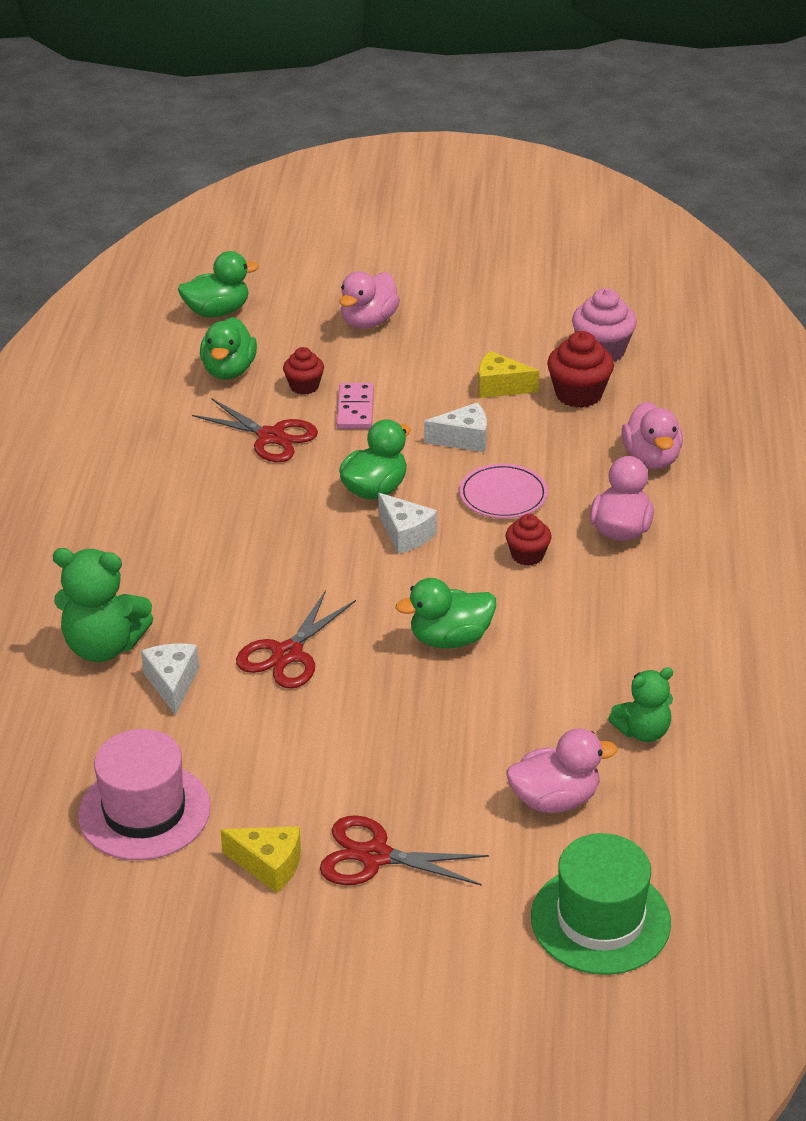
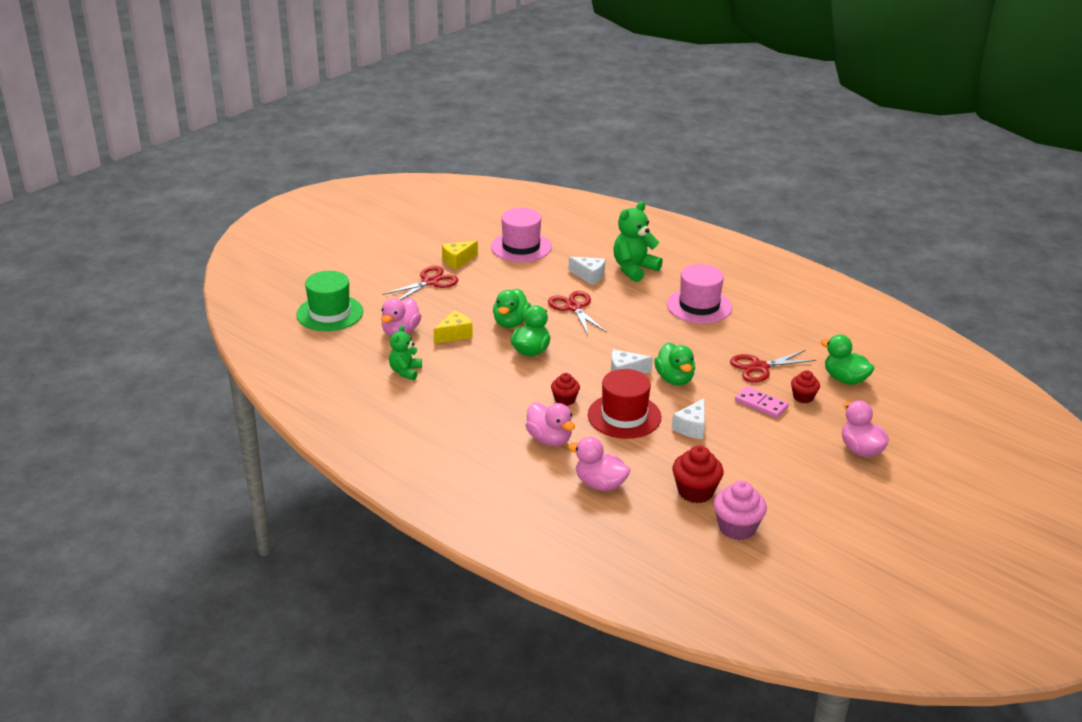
camera: 125 degrees right, 5 degrees down
(159, 540) = (699, 306): none -> pink hat
(217, 312) = (921, 400): green duck -> green duck (511, 323)
(500, 387) = (734, 465): yellow cheese -> yellow cheese (454, 334)
(503, 495) = (624, 416): pink plate -> red hat

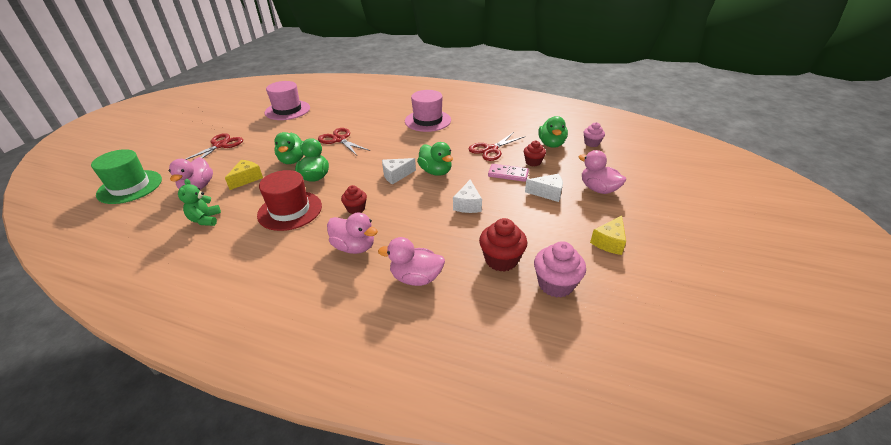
camera: 20 degrees left, 5 degrees up
(457, 260) = (240, 127): yellow cheese -> yellow cheese (609, 242)
(589, 276) = (343, 118): white cheese -> white cheese (547, 193)
(624, 416) = (410, 209): red hat -> red hat (290, 210)
(634, 269) = (373, 108): green teddy bear -> none
(845, 379) = (551, 144): green duck -> green duck turned 105 degrees counterclockwise
(901, 391) = (591, 143): none -> pink cupcake

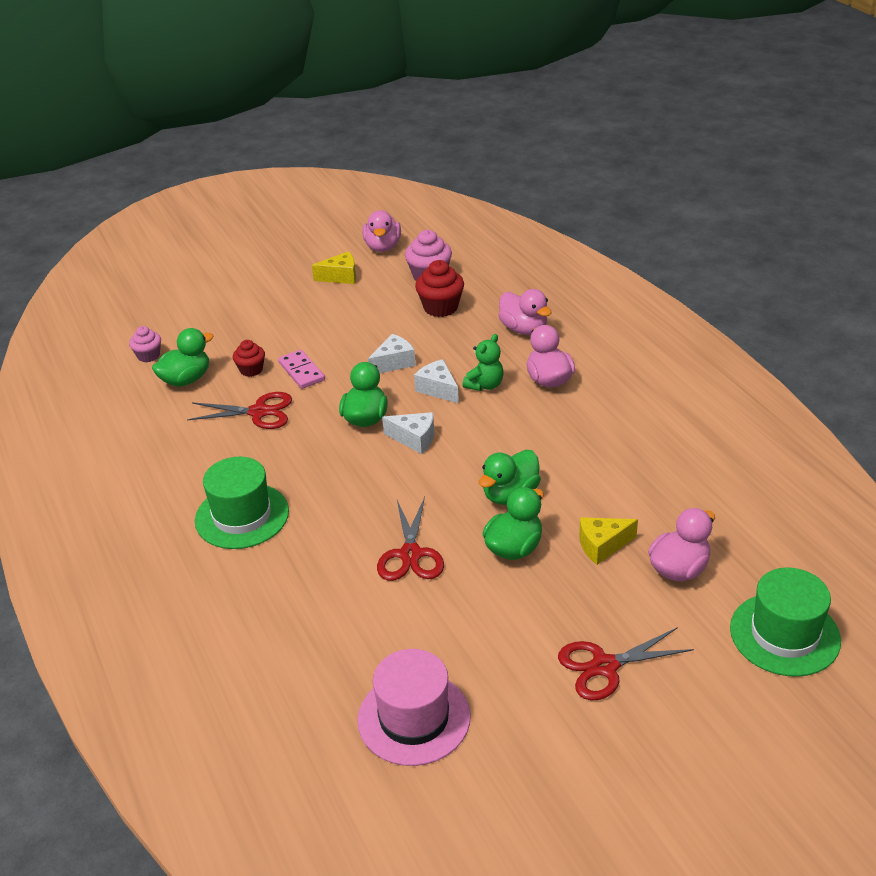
camera: 135 degrees left, 0 degrees up
(205, 220) = (687, 499): green teddy bear -> green teddy bear (485, 385)
(290, 210) = (580, 457): red hat -> none
(356, 209) = (507, 419): red cupcake -> none
(428, 121) = (242, 516): pink hat -> green hat
(547, 193) = (305, 333): white cheese -> white cheese (438, 389)
(598, 189) = (257, 312): pink duck -> pink duck (383, 247)

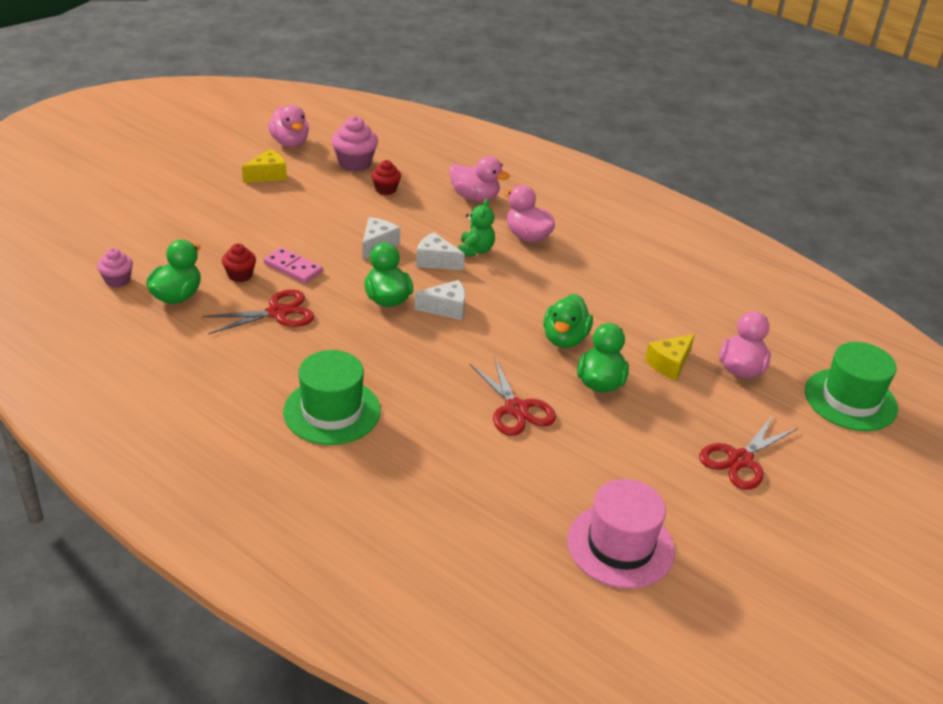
camera: 30 degrees left, 0 degrees up
(440, 307) = (385, 189): red cupcake -> red cupcake, size x0.63

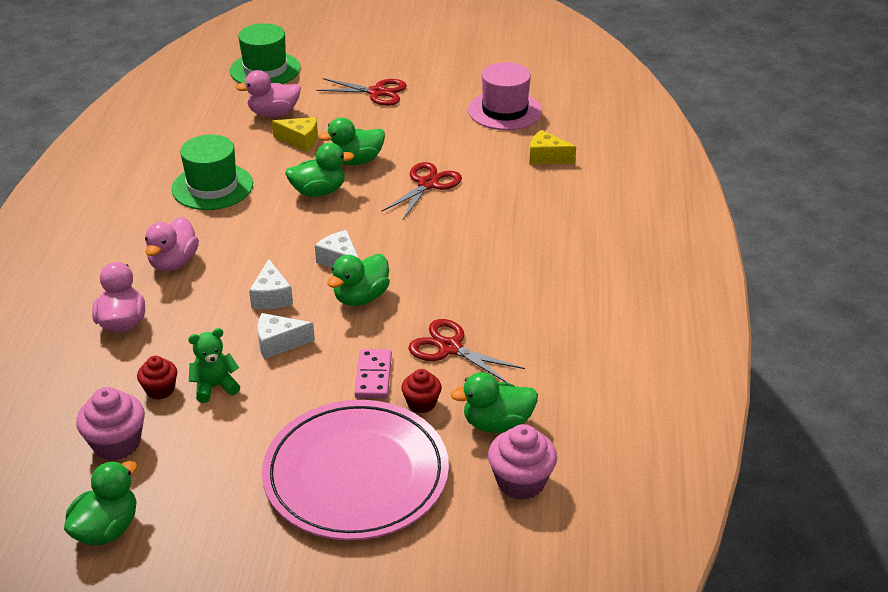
camera: 120 degrees left, 0 degrees up
(117, 280) = (521, 482): pink cupcake -> pink cupcake, size x1.60
(215, 226) = (356, 474): none -> pink plate
(268, 175) = (209, 499): yellow cheese -> yellow cheese (546, 157)
(290, 142) = (107, 529): pink duck -> green duck
(332, 411) = (529, 259): green hat -> green hat (212, 187)
(475, 250) = (229, 282): green teddy bear -> green teddy bear (215, 387)

